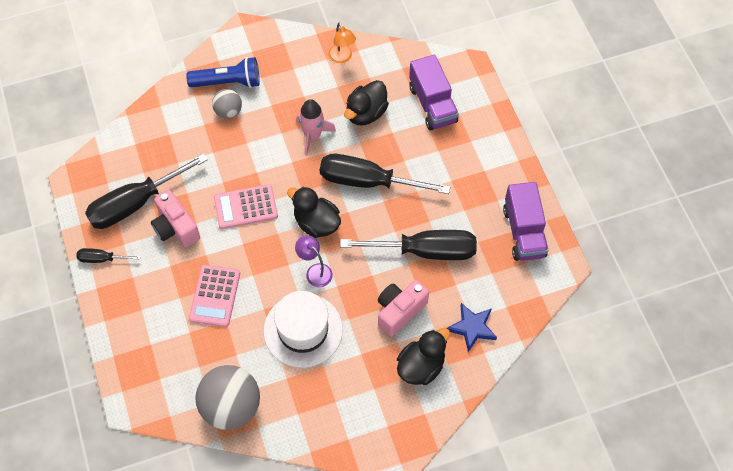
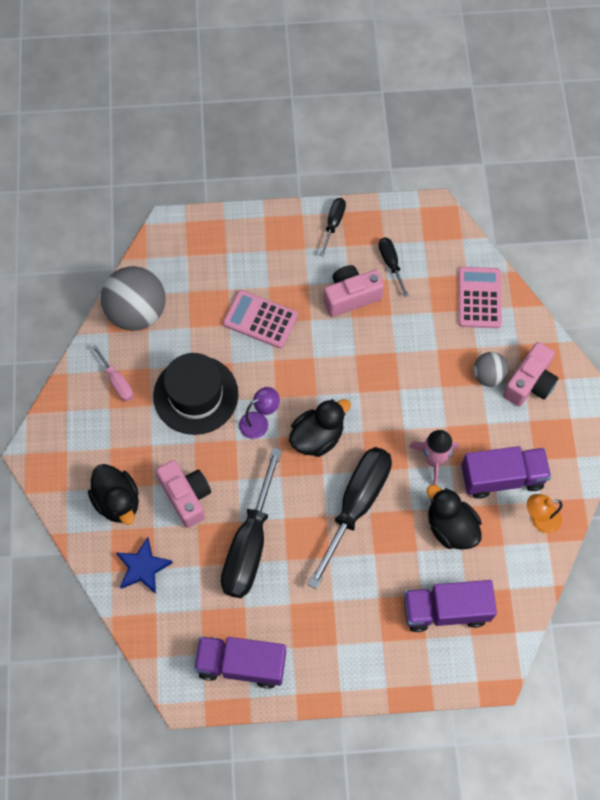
camera: 105 degrees right, 5 degrees up
(136, 203) = (391, 264): black screwdriver -> black screwdriver, size x0.47
(228, 82) = (529, 383): blue flashlight -> pink camera
(245, 207) = (357, 369): pink calculator -> pink calculator (479, 298)
(303, 330) = (196, 395): white hat -> black hat
(307, 402) = (117, 381): none -> pink screwdriver
(315, 87) = (502, 477): none -> purple truck

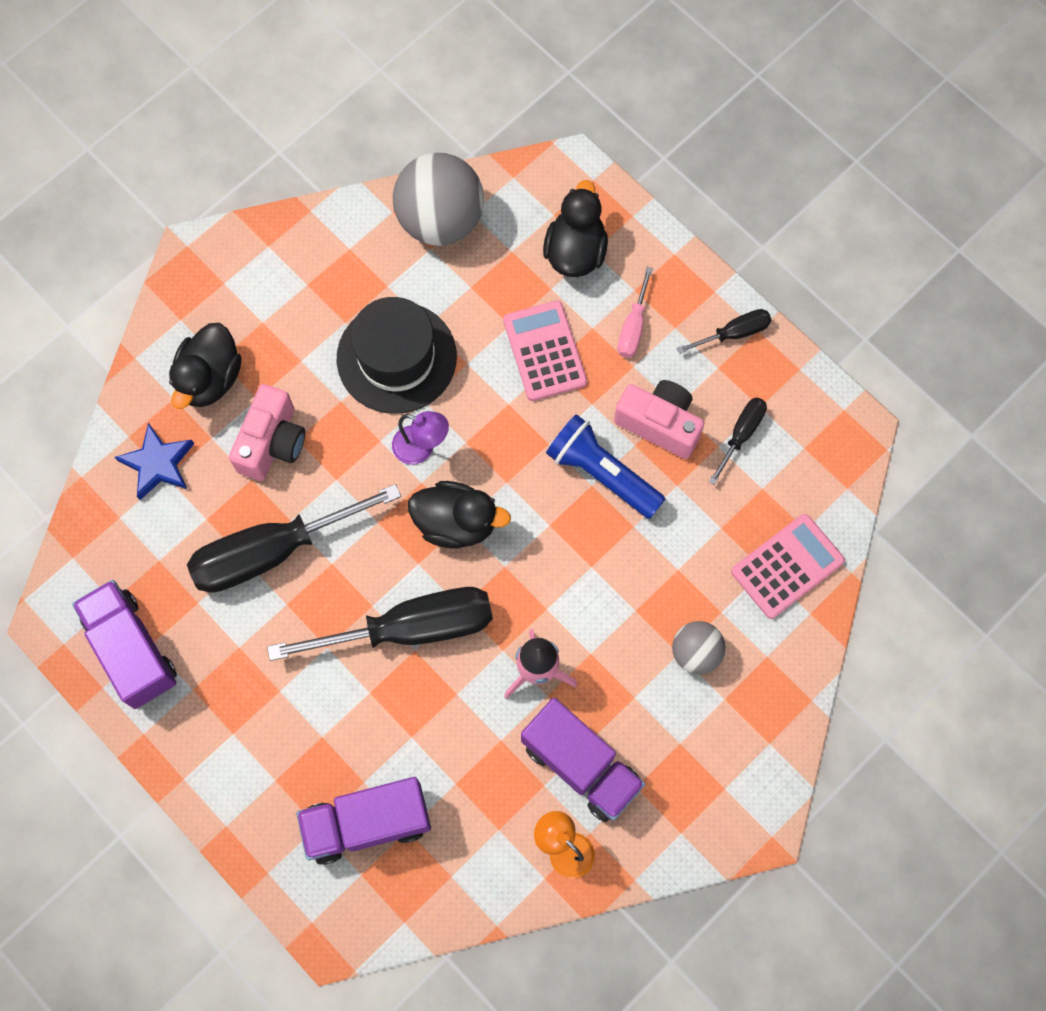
camera: 50 degrees right, 5 degrees up
(117, 381) = (343, 267): pink screwdriver -> pink screwdriver (633, 326)
(353, 345) = (602, 473): none -> blue flashlight
(446, 610) = (367, 823): purple truck -> purple truck turned 60 degrees counterclockwise
(451, 527) = (471, 753): black duck -> black duck (575, 251)
(529, 383) = (728, 707): pink camera -> none

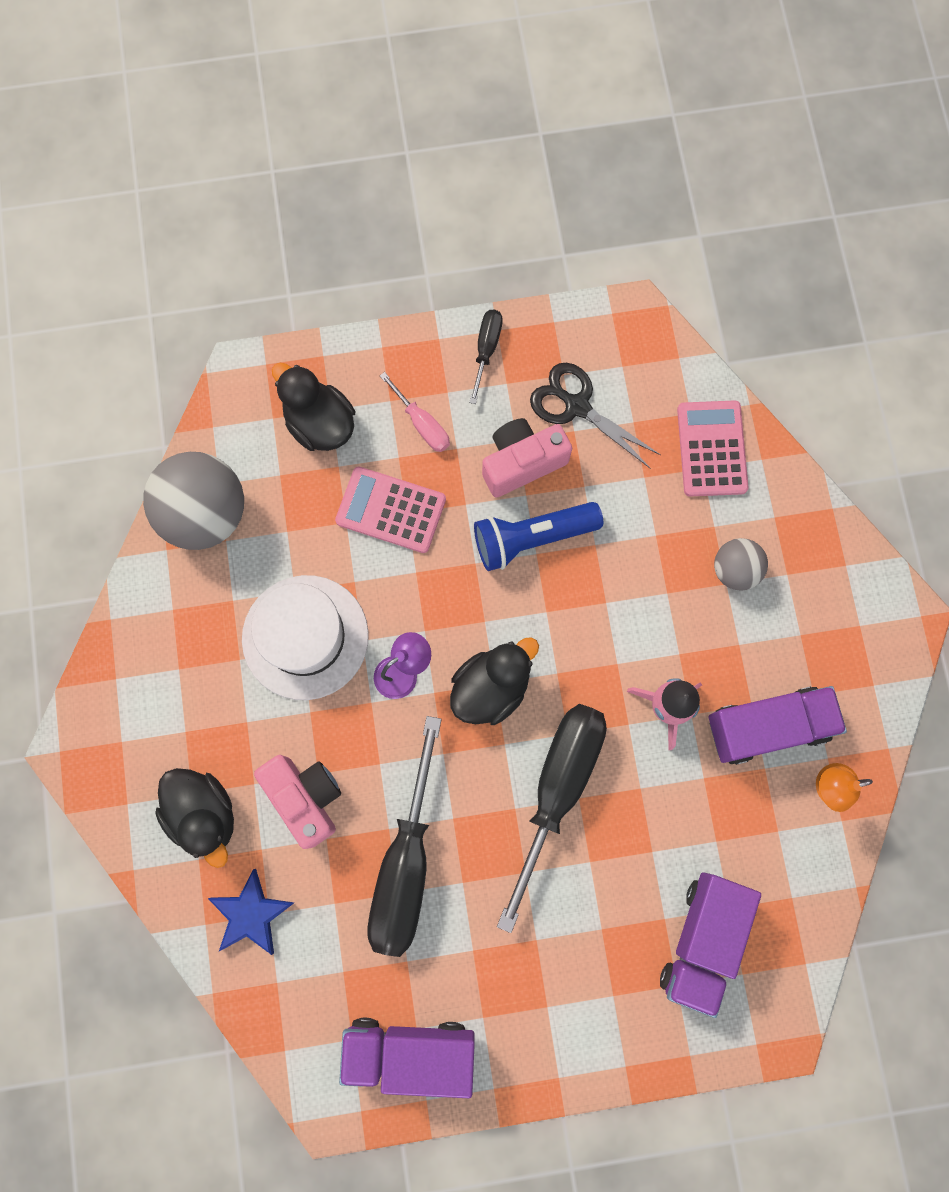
camera: 55 degrees left, 5 degrees up
(396, 357) = (305, 637): black hat -> white hat
(741, 434) = (577, 406): black screwdriver -> black scissors

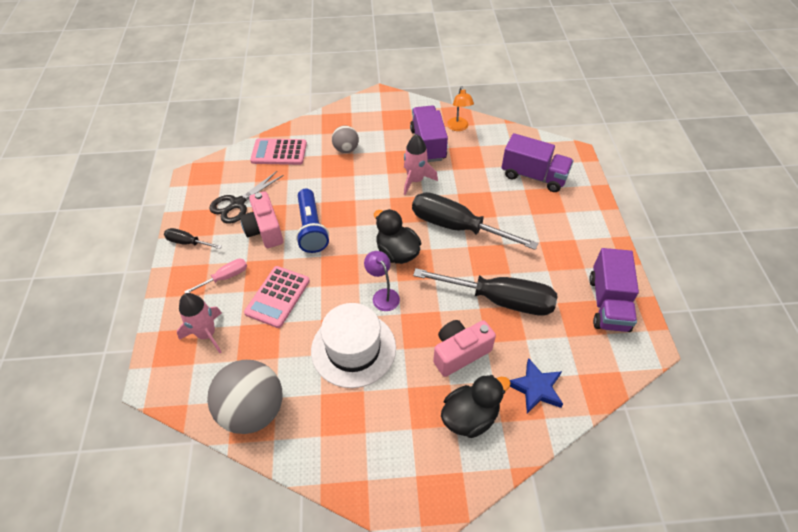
camera: 85 degrees left, 25 degrees down
(320, 423) = (207, 334): black duck -> pink rocket

